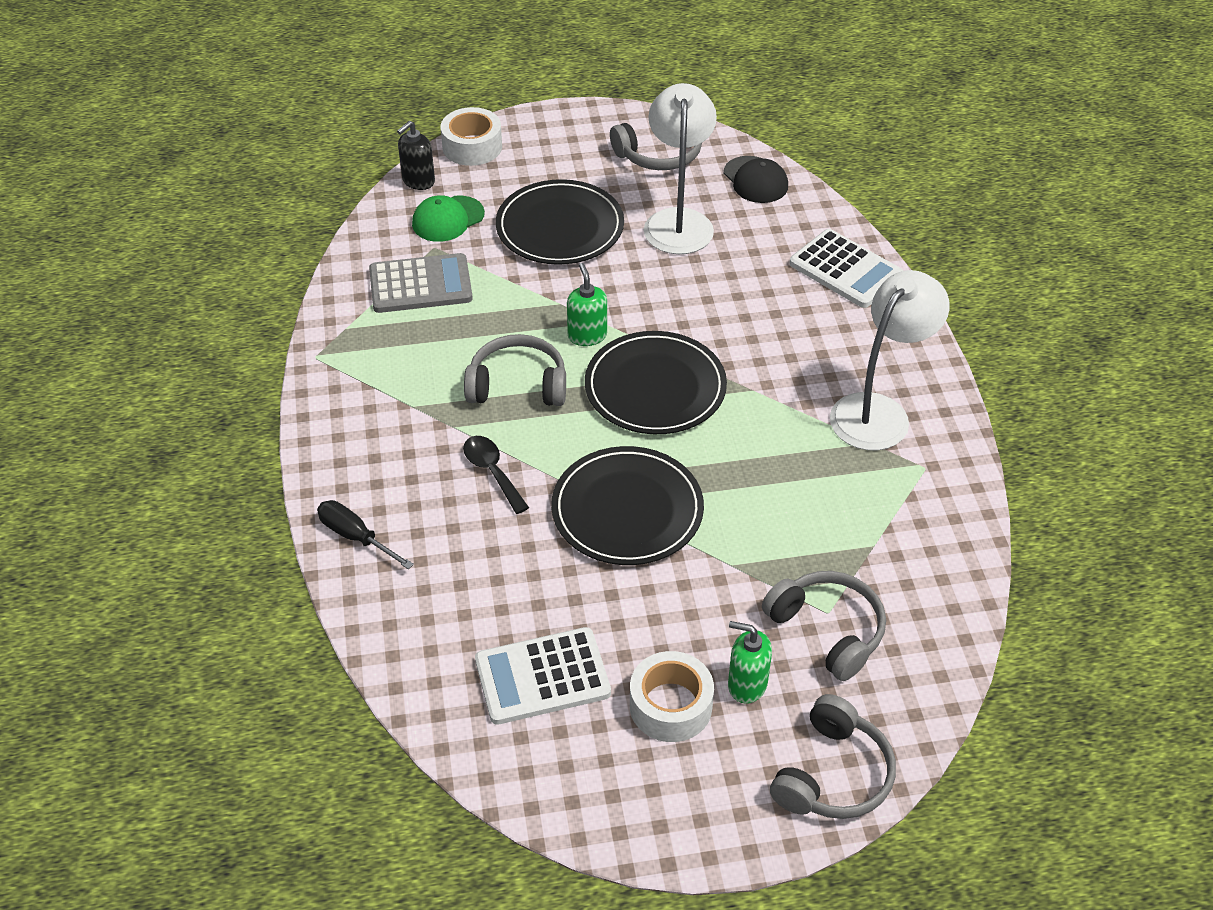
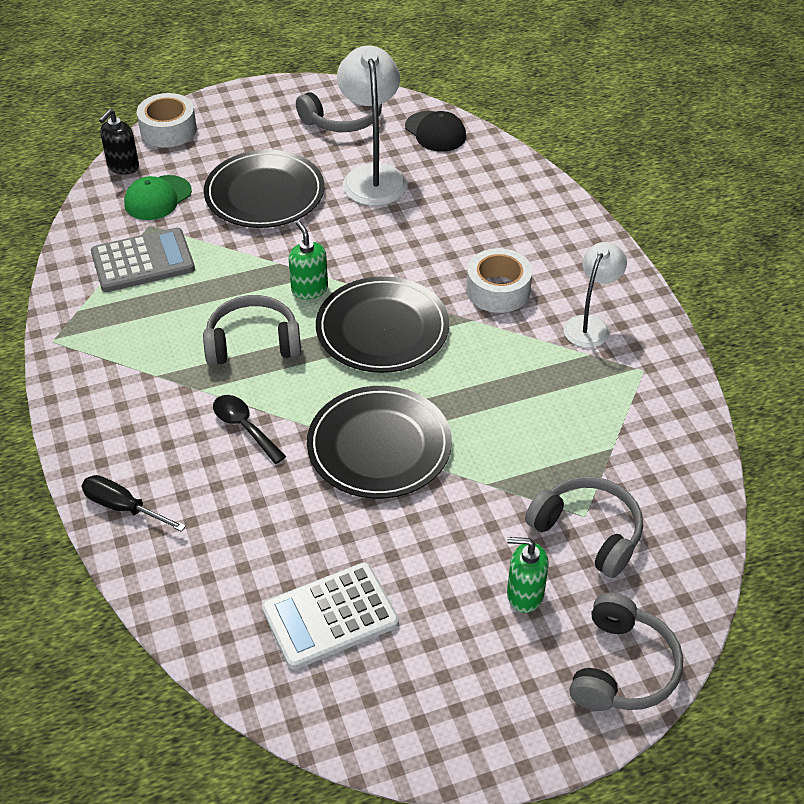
camera: 10 degrees left, 0 degrees up
(670, 706) = (457, 626): white tape -> white tape (498, 290)
(845, 270) = (533, 202): white calculator -> none
(878, 411) = (590, 325): white lamp -> white lamp, size x0.63

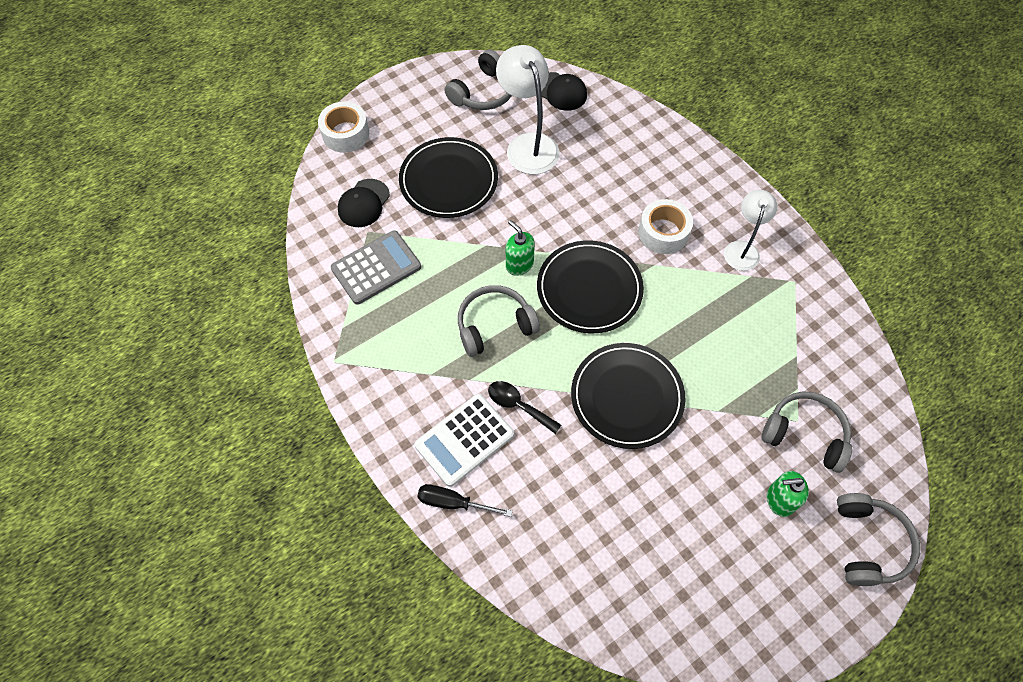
camera: 15 degrees left, 15 degrees up
(123, 166) = (322, 178): black soap dispenser -> none
(157, 198) = (364, 203): green cap -> black cap
(330, 616) = (647, 557): white calculator -> white calculator (464, 440)

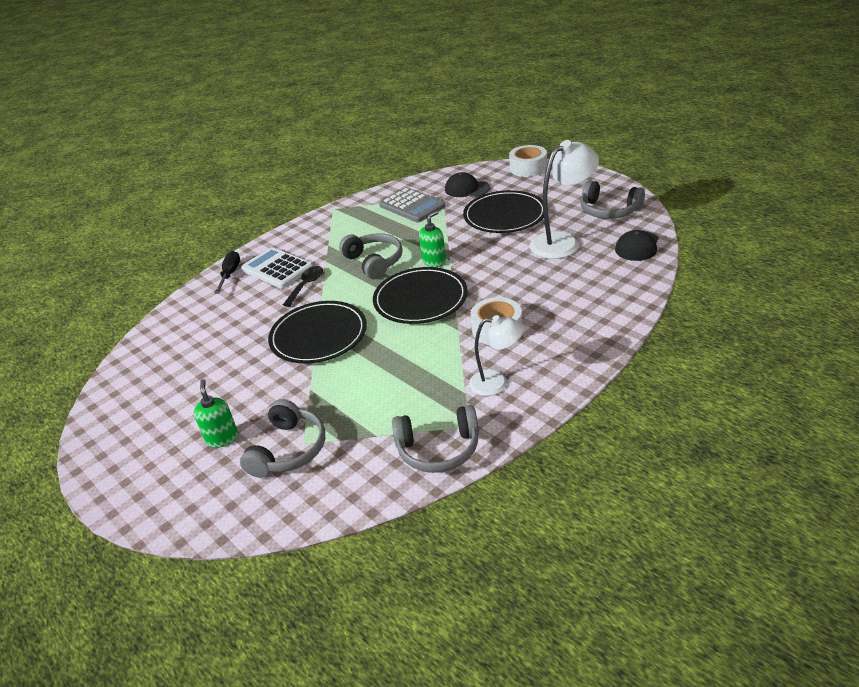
camera: 85 degrees right, 25 degrees down
(868, 543) = (174, 506): grey headphones -> grey headphones (438, 449)

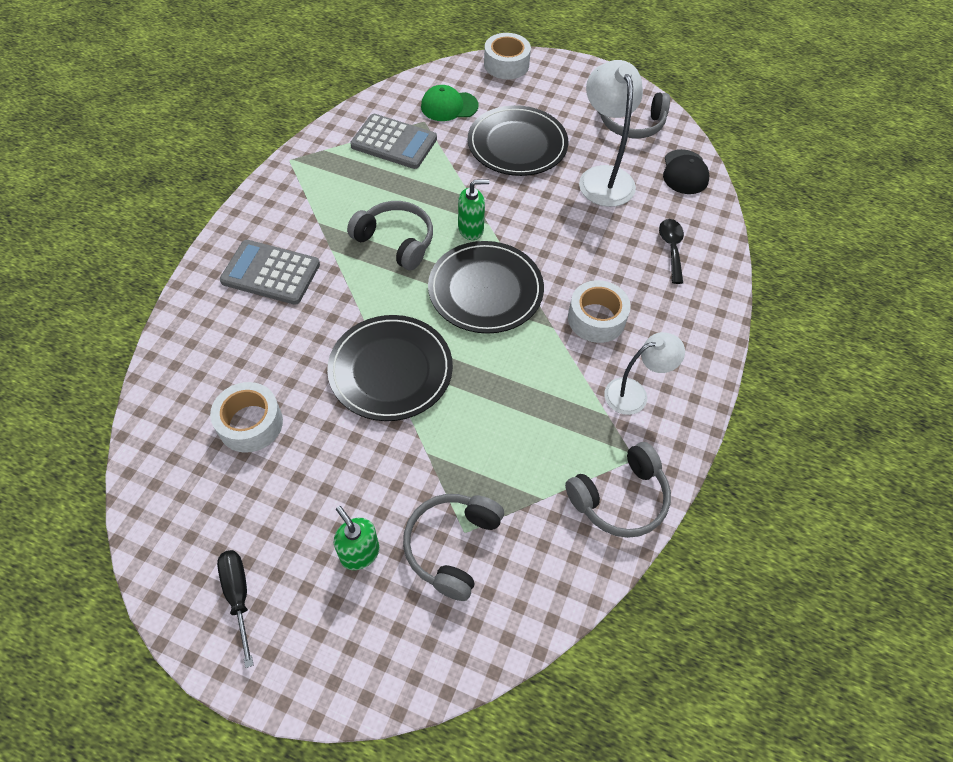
camera: 30 degrees left, 20 degrees up
(205, 349) = (250, 423): none -> white tape
(230, 274) = (207, 292): black screwdriver -> black screwdriver (238, 595)
(277, 269) = (271, 273): white calculator -> grey calculator
(288, 450) = (452, 546): grey headphones -> grey headphones turned 150 degrees counterclockwise
(306, 285) = (327, 294): black spoon -> black spoon (671, 248)
(434, 261) = (471, 229): green soap dispenser -> green soap dispenser turned 60 degrees clockwise
(467, 189) = (449, 106): black cap -> green cap
(562, 242) = (603, 177): white lamp -> white lamp turned 45 degrees counterclockwise

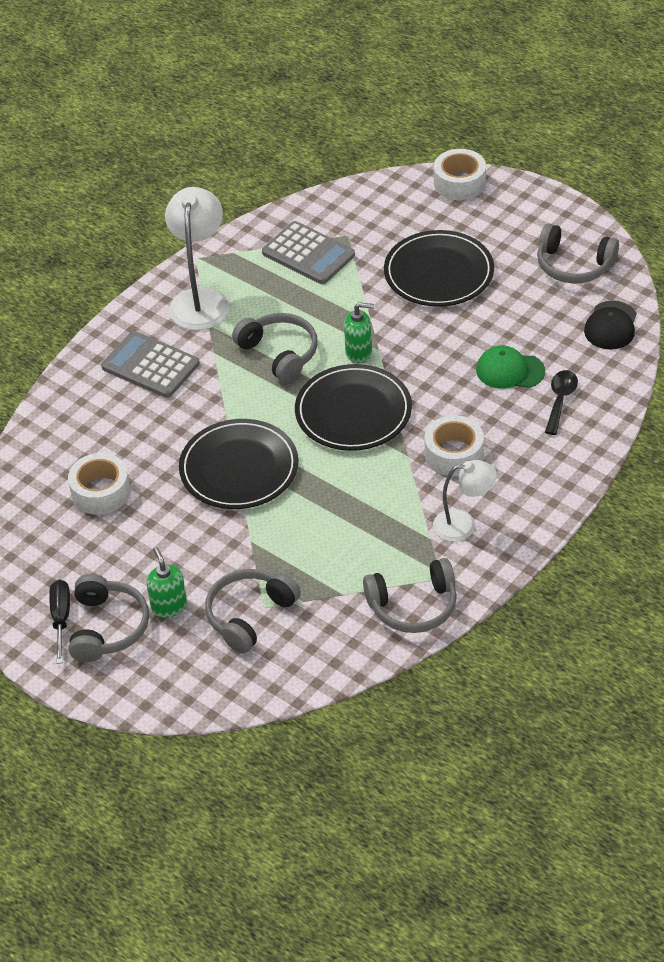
camera: 20 degrees right, 10 degrees down
(295, 596) = (107, 627): none -> grey headphones
(449, 106) = (379, 222): green cap -> green cap (510, 370)
(603, 177) = (518, 319): white lamp -> white lamp (200, 300)

